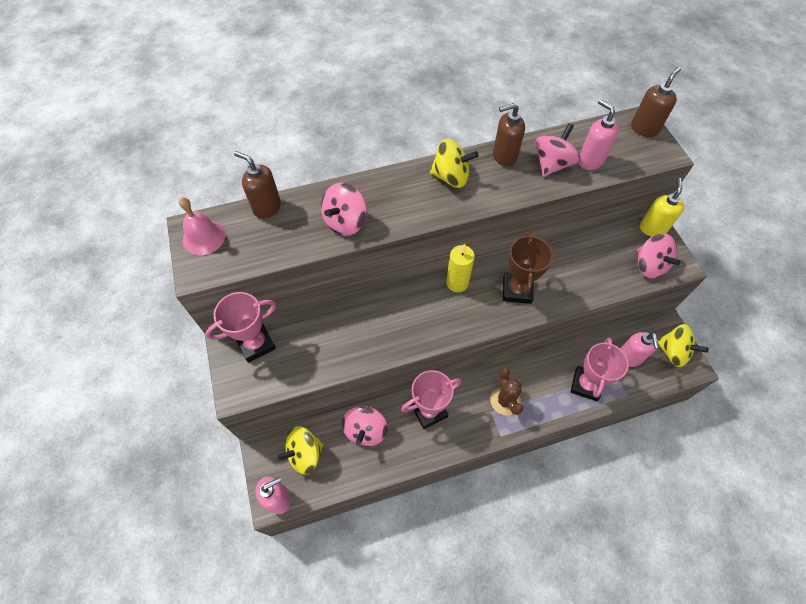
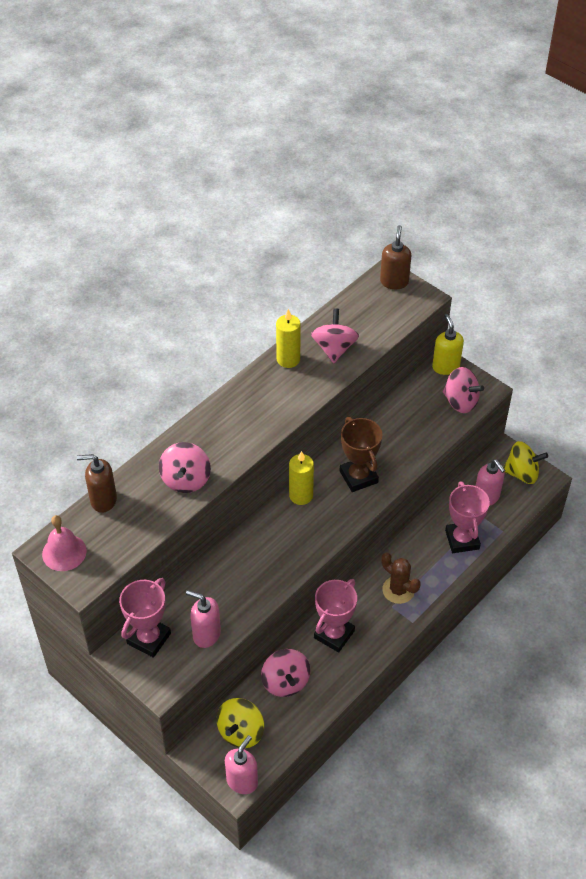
camera: 30 degrees left, 10 degrees down
(451, 177) = (253, 398): yellow spinning top -> none
(504, 156) = (288, 359): brown soap dispenser -> yellow candle
(590, 161) = (365, 331): pink soap dispenser -> pink soap dispenser (206, 634)

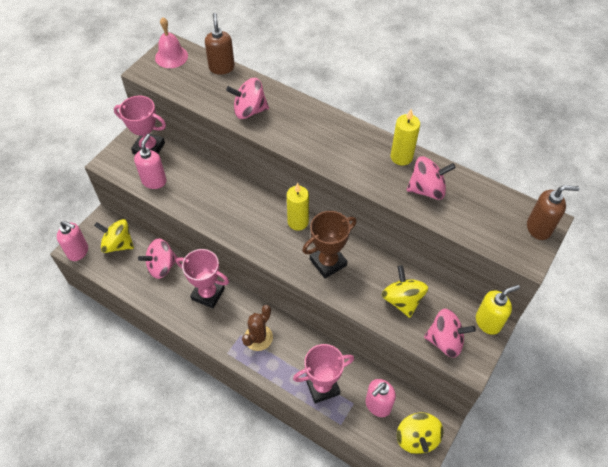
camera: 80 degrees right, 5 degrees up
(413, 424) = (402, 300): none -> yellow spinning top
(460, 402) = (445, 340): pink spinning top -> pink spinning top turned 105 degrees counterclockwise

